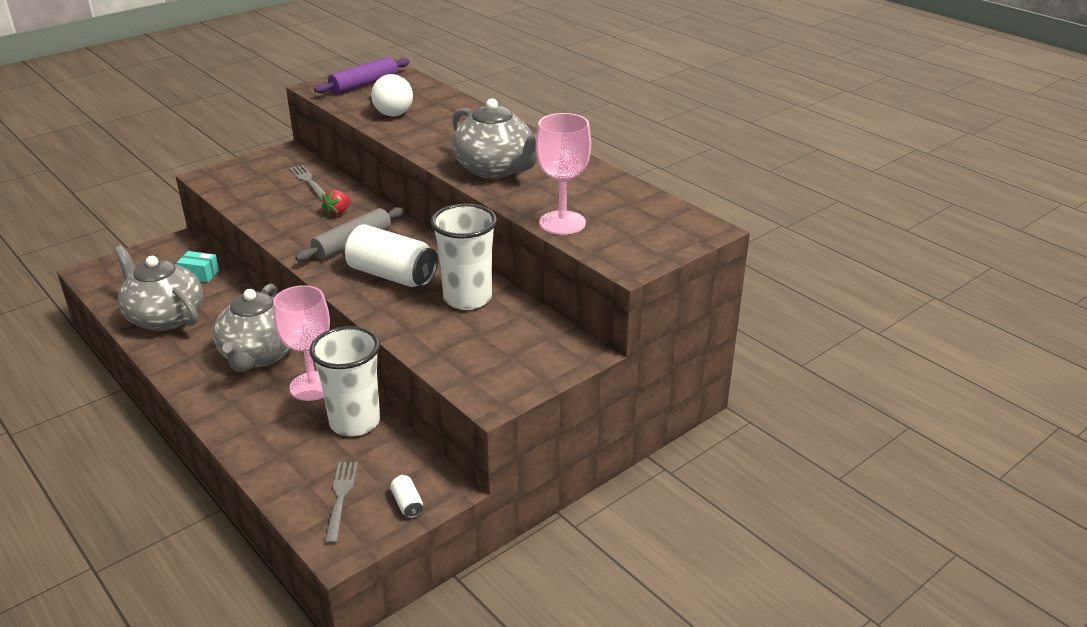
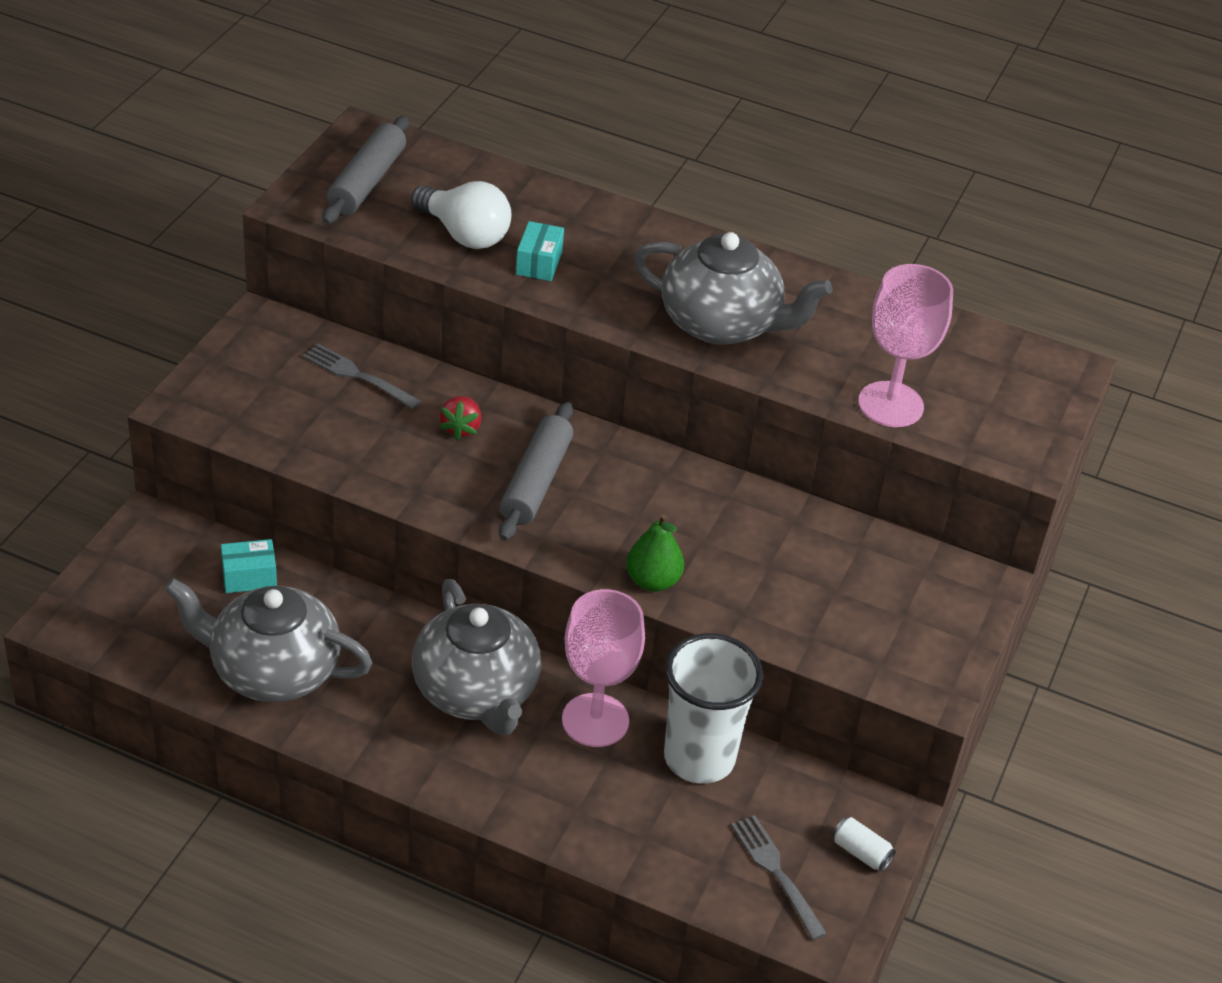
camera: 30 degrees left, 10 degrees up
(364, 84) = (367, 182): purple rolling pin -> grey rolling pin
(369, 302) = (652, 581): none -> green pear
(391, 275) = (640, 525): white can -> none
(417, 128) = (539, 263): none -> turquoise box
(467, 298) = (774, 537): white cup -> none

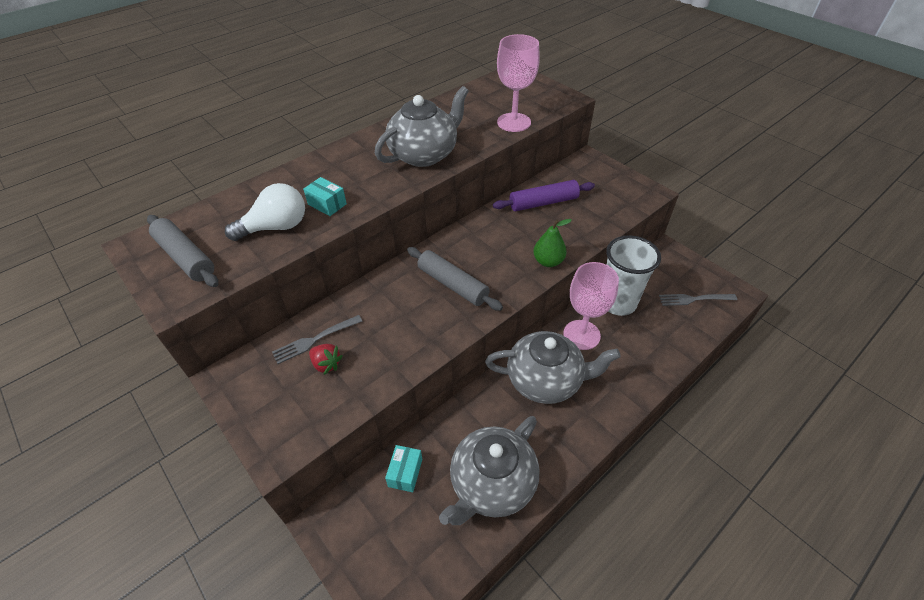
camera: 60 degrees left, 5 degrees up
(461, 428) = (391, 304): red strawberry -> red strawberry (326, 364)
(802, 545) = (543, 203): none -> purple rolling pin
(861, 852) = (686, 267): white can -> none

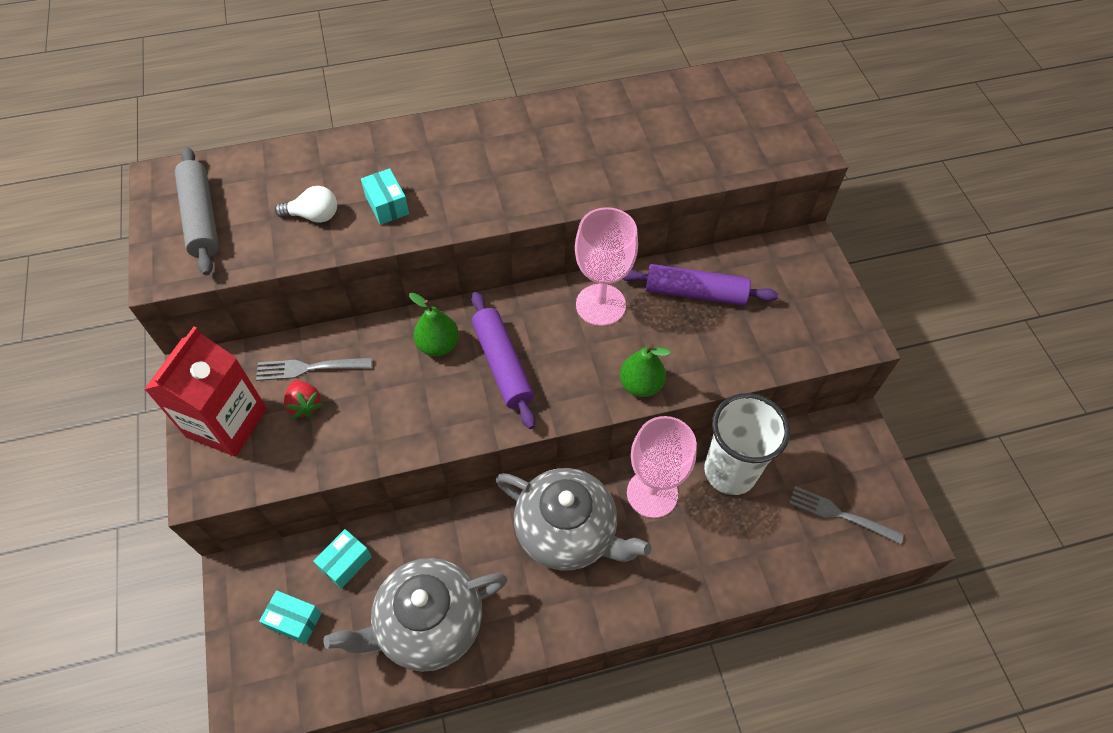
camera: 25 degrees right, 10 degrees up
(270, 401) = (227, 423): none -> red carton
(276, 227) = (313, 216): white light bulb -> white light bulb, size x0.62
(390, 533) = (294, 620): none -> turquoise box
(401, 290) = (438, 345): none -> green pear
(424, 154) = (547, 173): grey teapot -> none
(452, 284) = (502, 364): grey rolling pin -> purple rolling pin
(514, 122) = (700, 164): pink goblet -> pink goblet (600, 305)

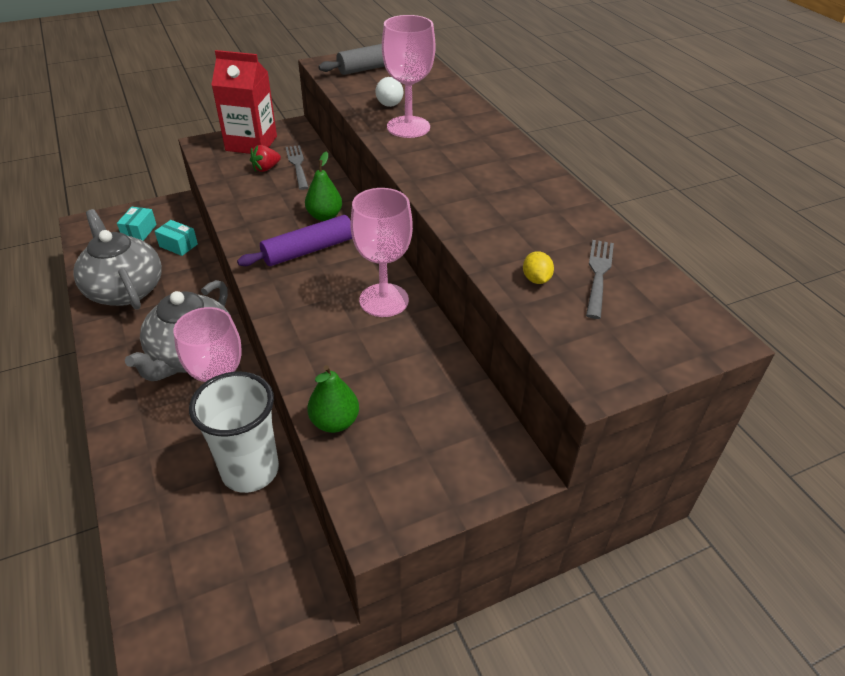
camera: 80 degrees right, 15 degrees down
(387, 205) = (408, 127): turquoise box -> pink goblet
(640, 385) = (294, 334): green pear -> green pear (334, 422)
(686, 156) = (536, 279): none -> yellow lemon
(695, 292) = (414, 366): purple rolling pin -> none
(841, 515) = (193, 581): grey fork -> grey fork (598, 275)

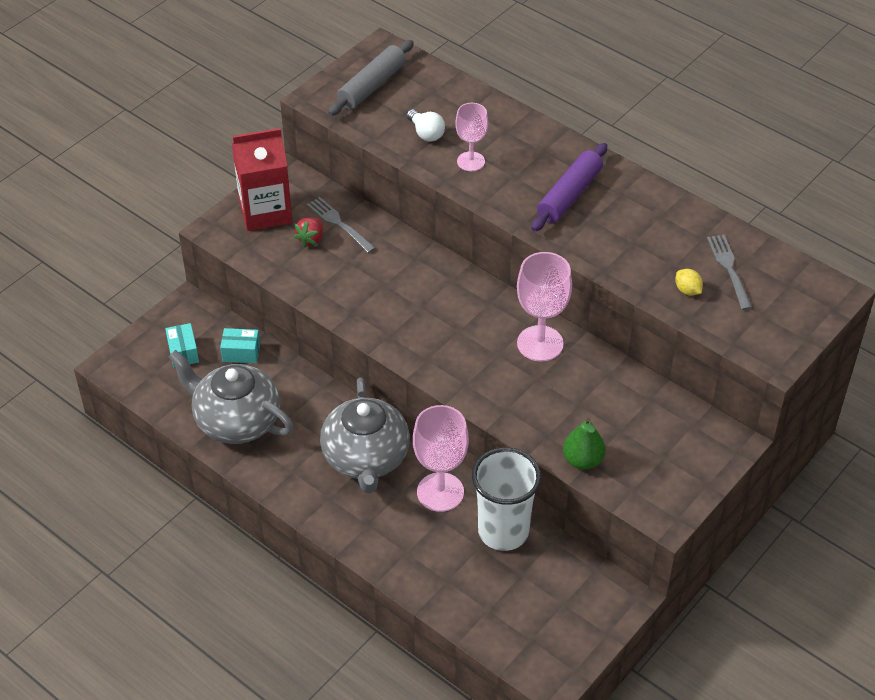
camera: 25 degrees left, 5 degrees up
(309, 250) = (435, 318): purple rolling pin -> purple rolling pin (569, 195)
(325, 216) = (418, 276): green pear -> none
(408, 127) = (471, 161): pink goblet -> pink goblet, size x0.63

